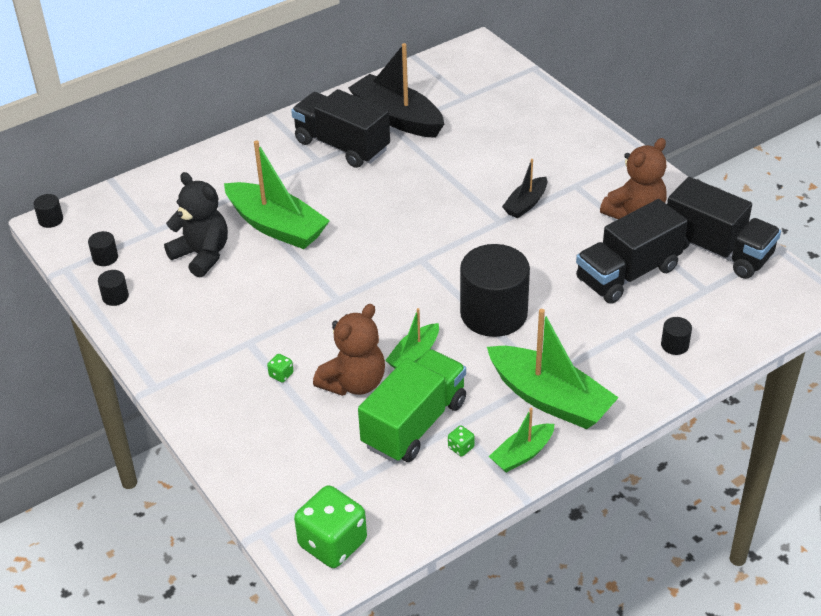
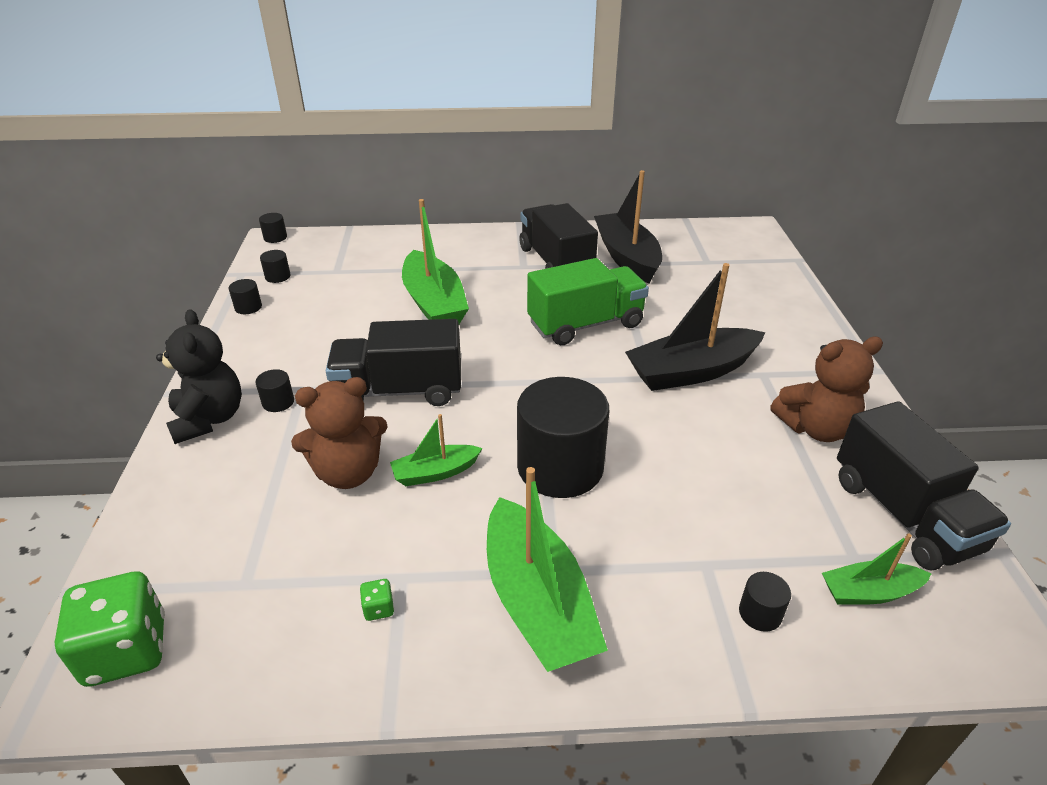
camera: 30 degrees right, 5 degrees down
(202, 255) = (349, 302): black teddy bear -> black teddy bear (209, 419)
(242, 360) = (278, 402): none -> black cylinder
(281, 375) = (294, 431): green dice -> none
(414, 424) = (359, 550): green truck -> green truck (585, 324)
(522, 454) = (439, 660): green boat -> green boat (869, 592)
(526, 204) = (692, 371): black boat -> black boat, size x1.89
(628, 274) = (758, 492): black truck -> black truck (399, 391)

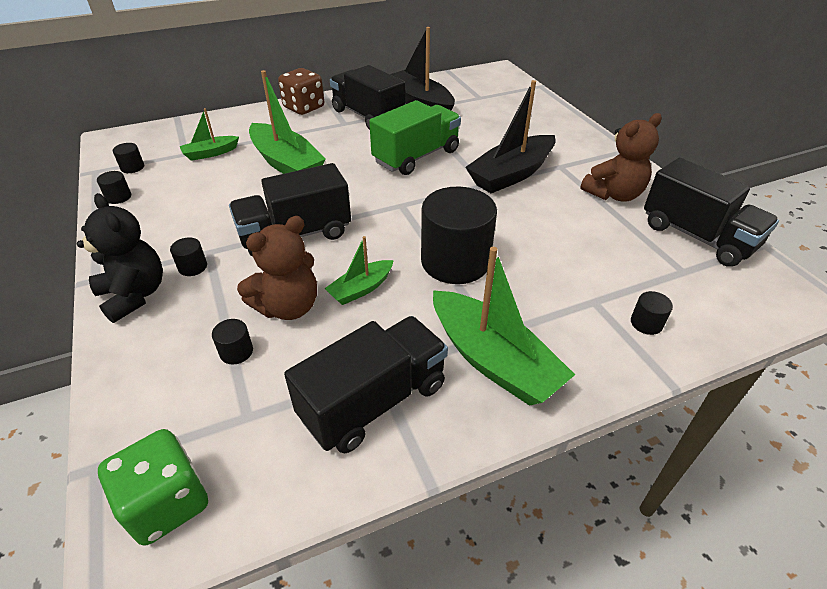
camera: 20 degrees left, 5 degrees up
(275, 237) = (111, 136): black cylinder -> black cylinder (236, 352)
(378, 608) = (373, 401): green dice -> black truck
(488, 239) = (304, 107): none -> brown dice
(869, 592) = (704, 290): green boat -> green boat (210, 153)

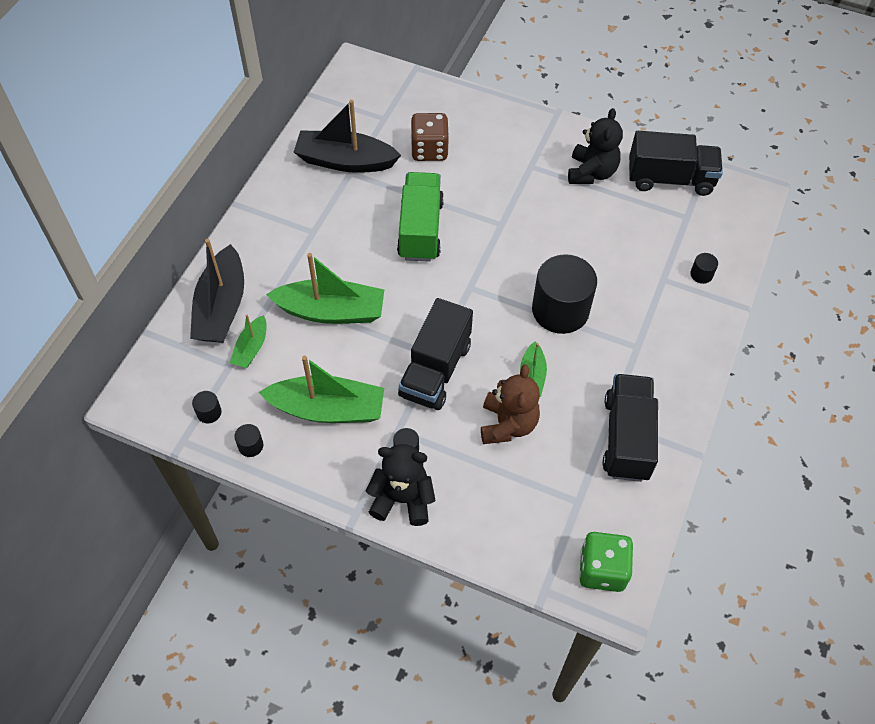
camera: 45 degrees left, 15 degrees up
(236, 352) = (520, 475): black cylinder -> none
(304, 107) = (249, 236): brown dice -> brown dice (429, 150)
(368, 116) = (322, 208): black truck -> none
(493, 360) = (654, 363): green boat -> green boat (327, 409)
(511, 174) = (508, 199): black boat -> black boat (222, 307)
(614, 194) = (591, 172): brown teddy bear -> black teddy bear

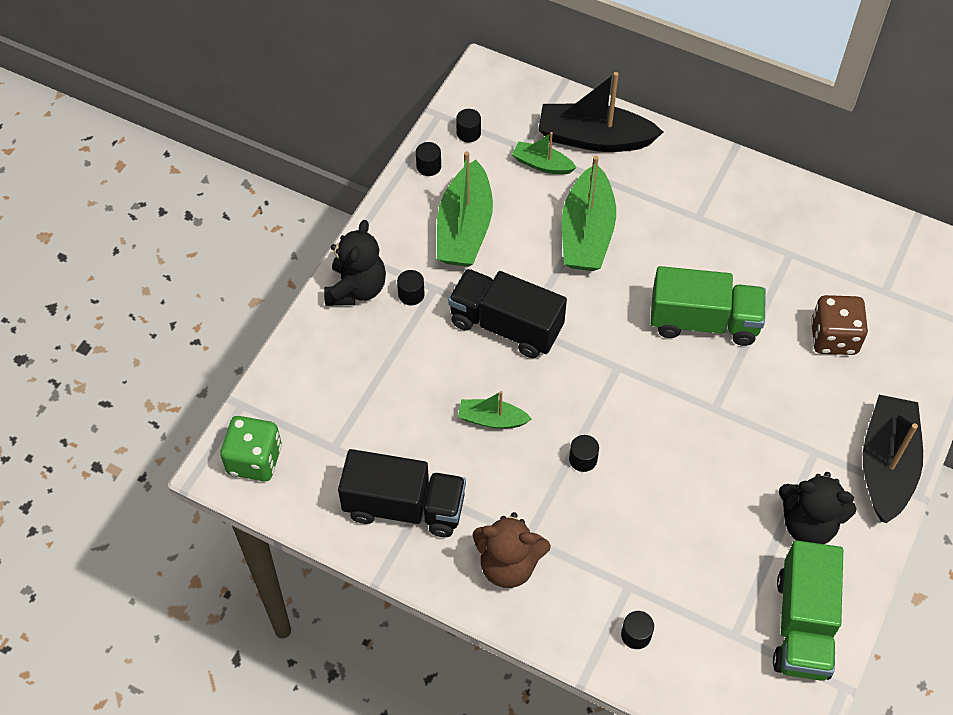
camera: 95 degrees right, 0 degrees up
(345, 161) = (808, 249): black boat -> black boat (886, 465)
(507, 424) = (432, 389): brown teddy bear -> brown teddy bear (508, 564)
(560, 310) = (583, 459): black cylinder -> black cylinder, size x0.40
(670, 179) = (802, 625): black truck -> green truck

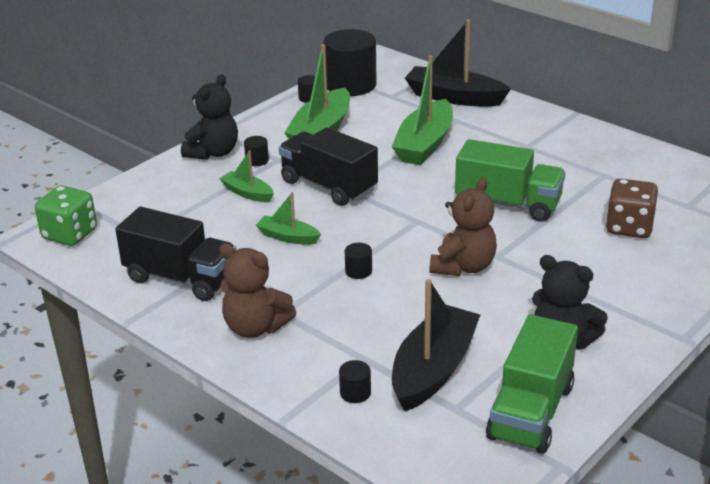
camera: 15 degrees right, 25 degrees down
(468, 133) = (350, 85): black cylinder -> black cylinder, size x2.48
(542, 164) = (403, 106): green boat -> green boat (248, 193)
(685, 431) = (463, 266): none -> brown teddy bear
(886, 465) = (656, 314): black boat -> black boat (433, 370)

